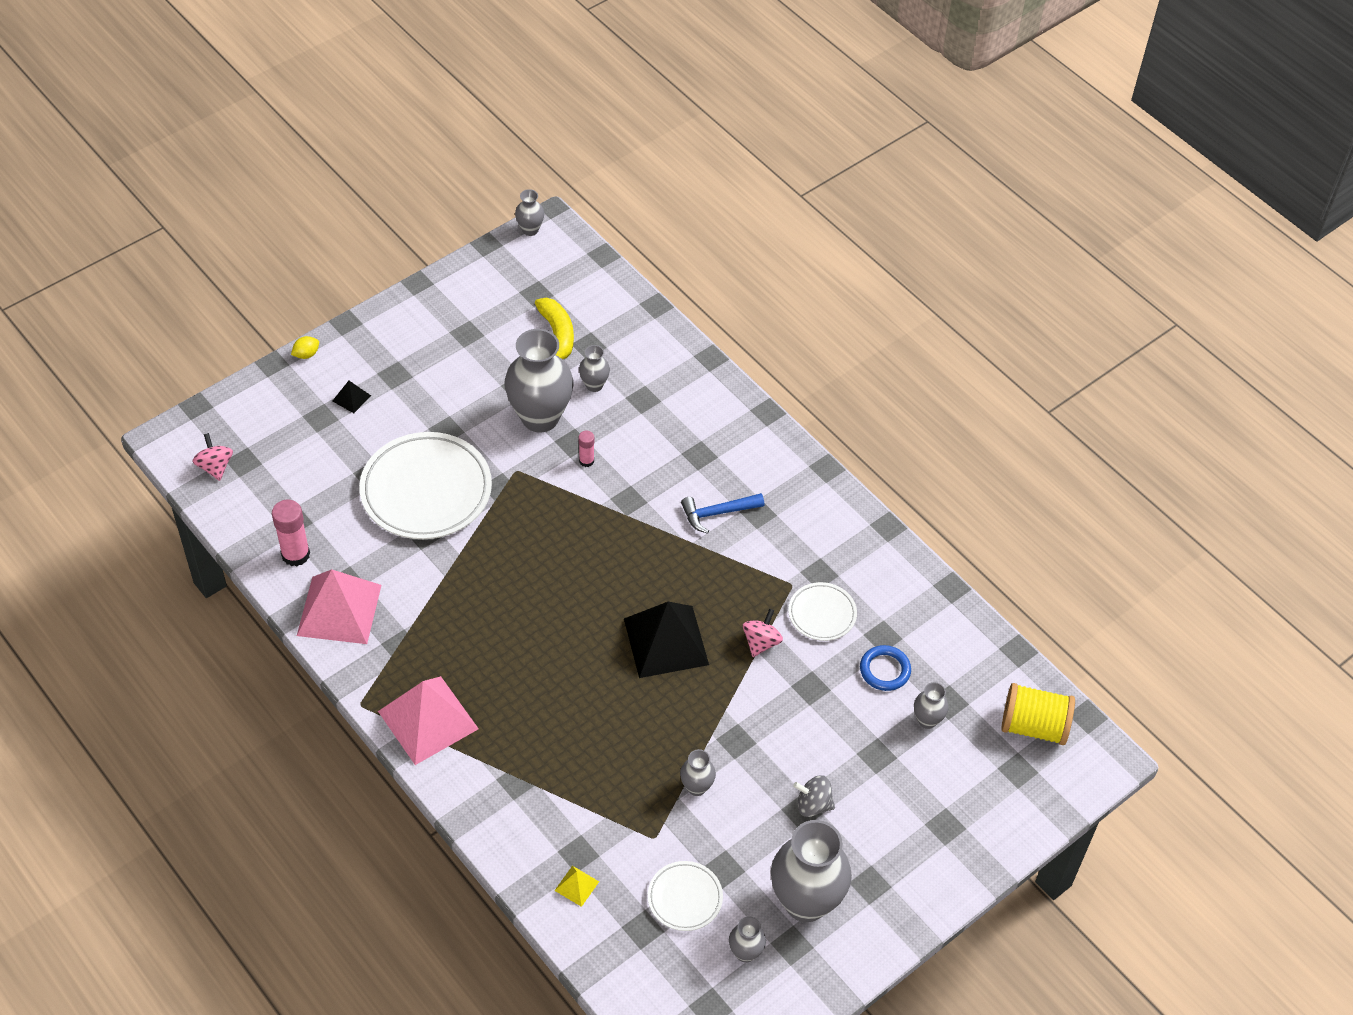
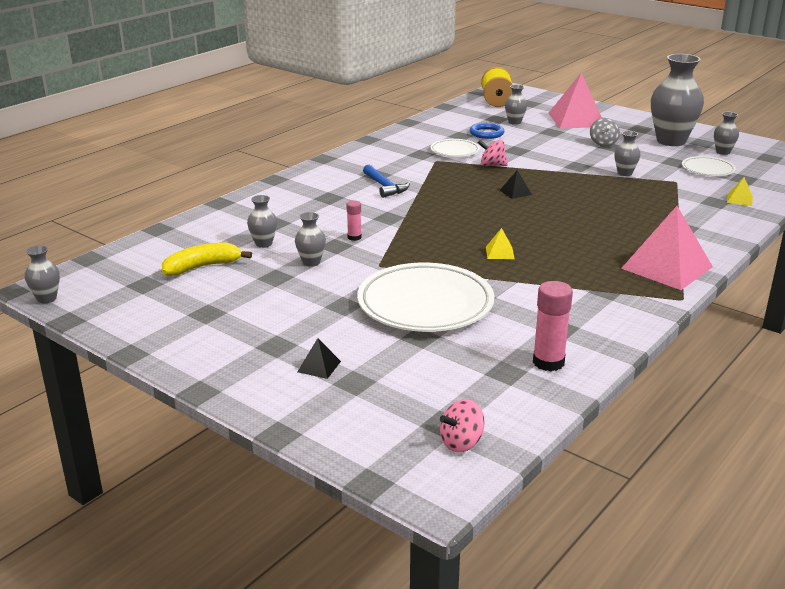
camera: 100 degrees left, 25 degrees down
(306, 354) = (258, 410): yellow lemon -> none
(339, 610) = (594, 326): pink pyramid -> pink pyramid (576, 119)
(511, 579) = (500, 252): none -> yellow pyramid
(540, 417) = (311, 262): grey vase -> grey vase, size x0.46
(666, 641) = (515, 192): black pyramid -> black pyramid, size x0.42

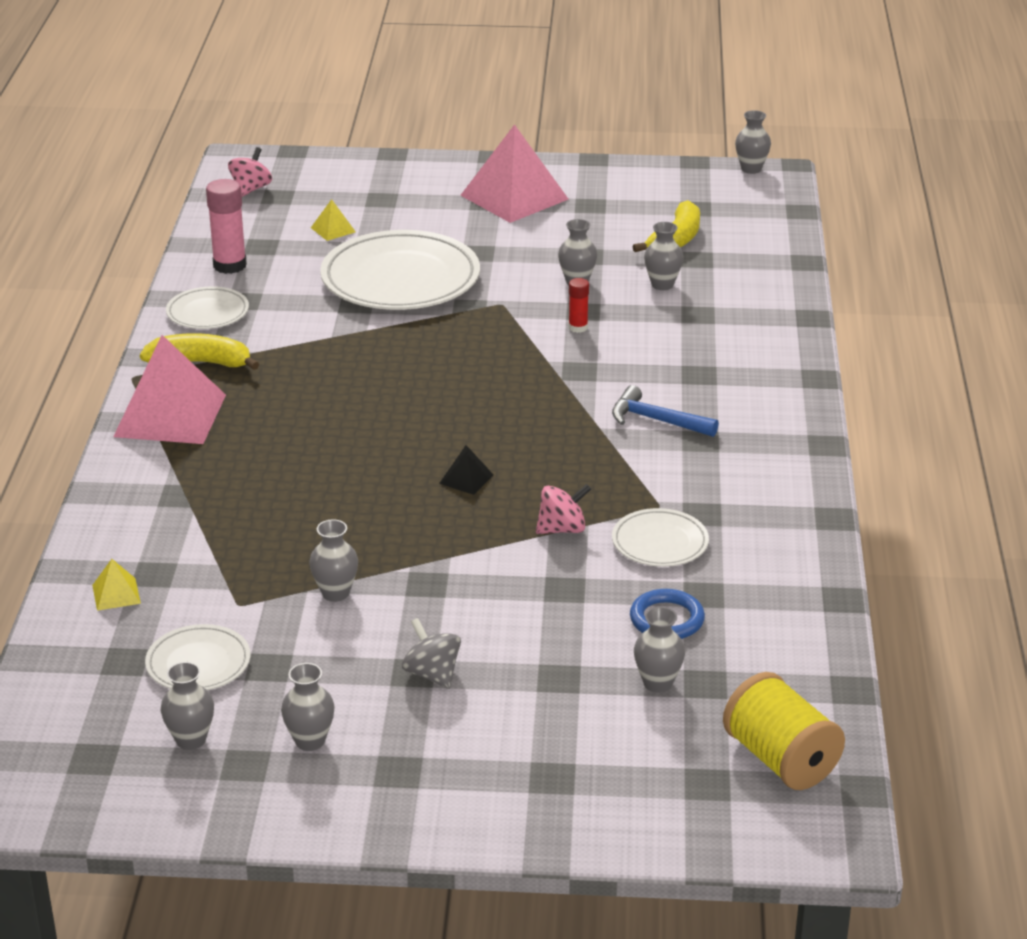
camera: 145 degrees right, 5 degrees up
(319, 366) = (426, 199): black pyramid -> none
(354, 237) = (578, 327): pink glue stick -> red glue stick
(500, 252) = (387, 366): yellow pyramid -> yellow pyramid (333, 229)
(576, 119) = (550, 749): pink pyramid -> pink pyramid (514, 197)
(596, 327) = (207, 313): none -> white plate
(626, 293) = (200, 363): none -> yellow banana
(671, 141) = (310, 741): grey vase -> grey vase, size x0.46

